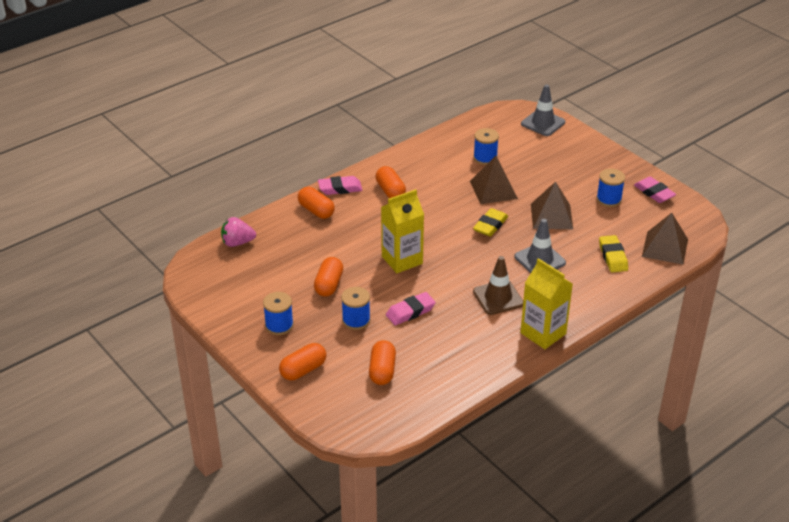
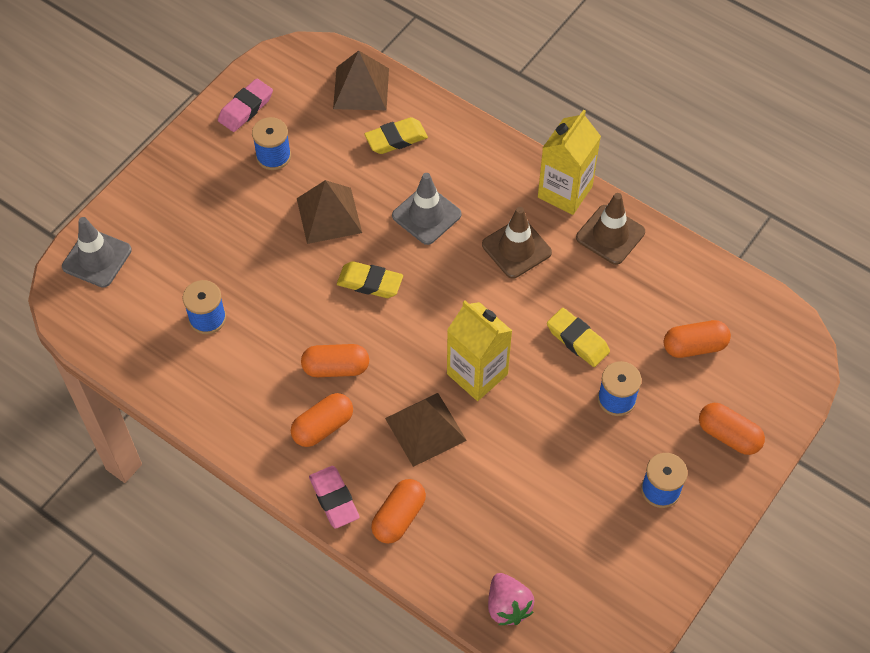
camera: 105 degrees left, 20 degrees up
(329, 285) = (559, 452): orange capsule -> orange capsule (336, 368)
(410, 312) = (577, 340): pink eraser -> yellow eraser
(493, 190) = (285, 293): brown pyramid -> brown pyramid (425, 429)
(496, 349) = (610, 235): none -> brown traffic cone

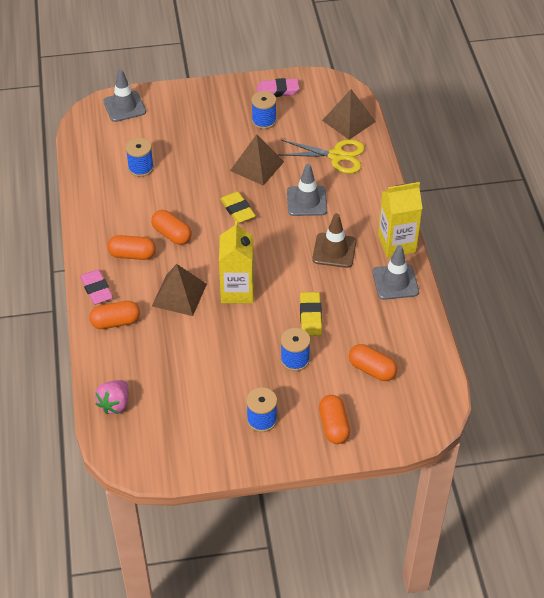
camera: 45 degrees right, 10 degrees down
(334, 499) = (97, 289): pink eraser -> pink eraser turned 45 degrees counterclockwise
(396, 139) = (336, 156): yellow eraser -> yellow scissors
(610, 235) = (395, 282): brown traffic cone -> grey traffic cone

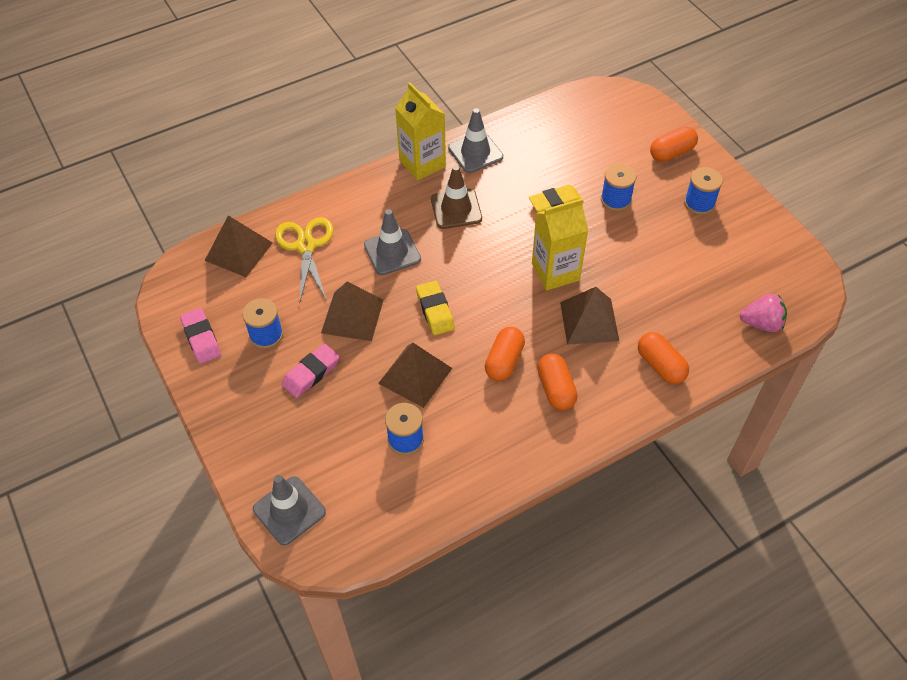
camera: 110 degrees left, 5 degrees up
(97, 289) = (626, 404): pink eraser -> pink eraser (311, 373)
(187, 185) = (415, 375): none -> brown pyramid
(237, 210) = (435, 311): yellow eraser -> yellow eraser turned 60 degrees counterclockwise
(372, 369) = (593, 143): orange capsule -> none

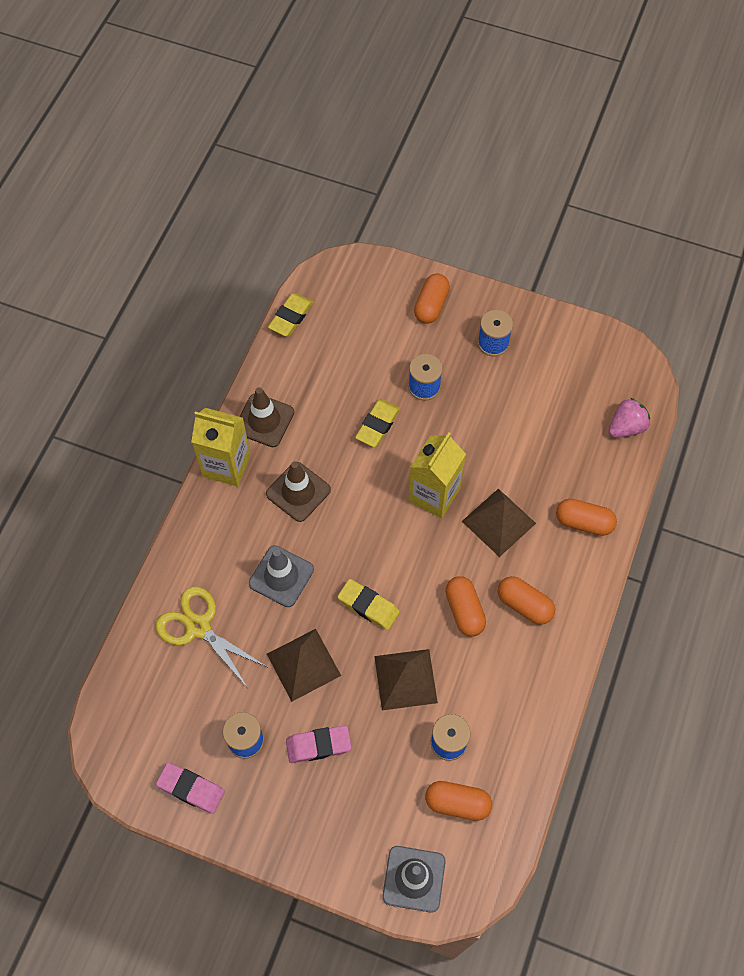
camera: 40 degrees left, 10 degrees up
(239, 251) = (141, 678): brown pyramid -> none
(311, 373) = (318, 745): pink eraser -> pink eraser turned 75 degrees clockwise
(371, 485) = (457, 803): none -> orange capsule
(475, 153) = (264, 420): grey traffic cone -> brown traffic cone
(556, 103) = (291, 317): none -> yellow eraser

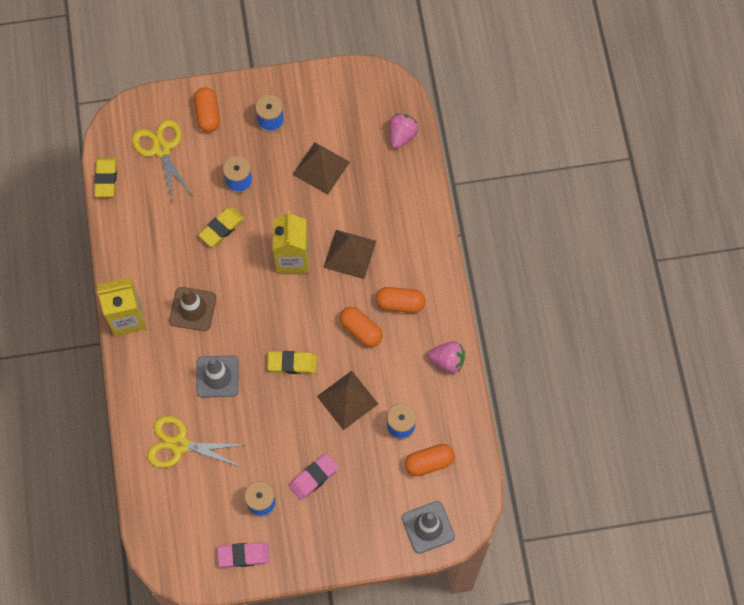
camera: 30 degrees left, 5 degrees up
(264, 420) = (135, 269): brown traffic cone -> none
(304, 664) = (271, 429): brown pyramid -> brown pyramid (321, 168)
(364, 316) = (161, 149): none -> yellow scissors
(378, 425) = (221, 228): yellow eraser -> yellow eraser turned 45 degrees clockwise
(543, 697) = (447, 361): none -> pink strawberry
(583, 522) = (409, 222): orange capsule -> none

